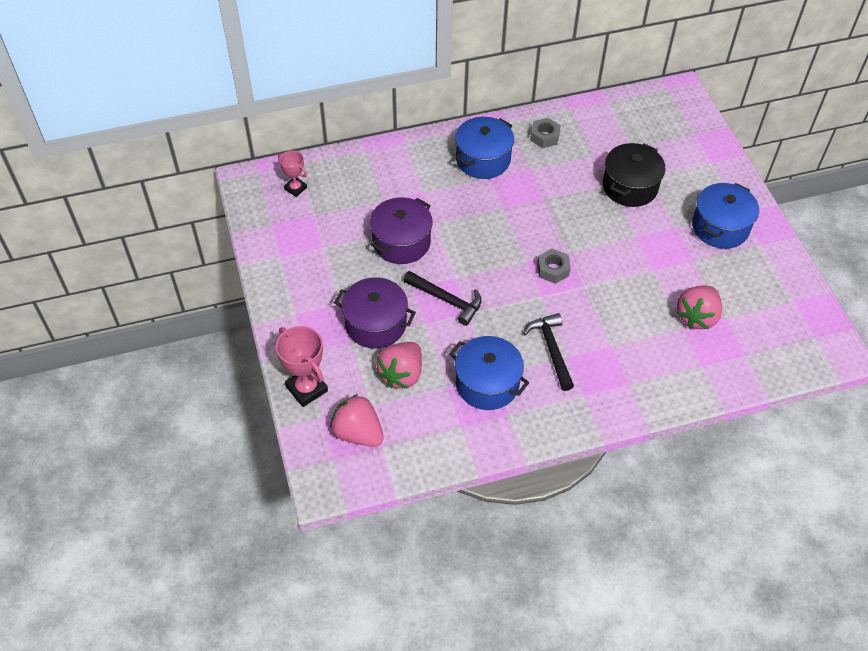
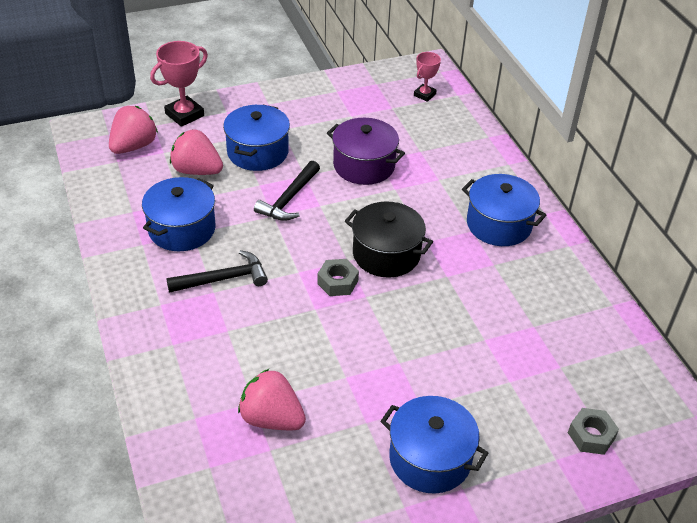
camera: 85 degrees right, 10 degrees down
(375, 324) = (257, 152): purple pot -> blue pot
(544, 137) = (553, 279): grey nut -> grey nut (591, 435)
(630, 187) = (485, 360): black pot -> black pot (386, 254)

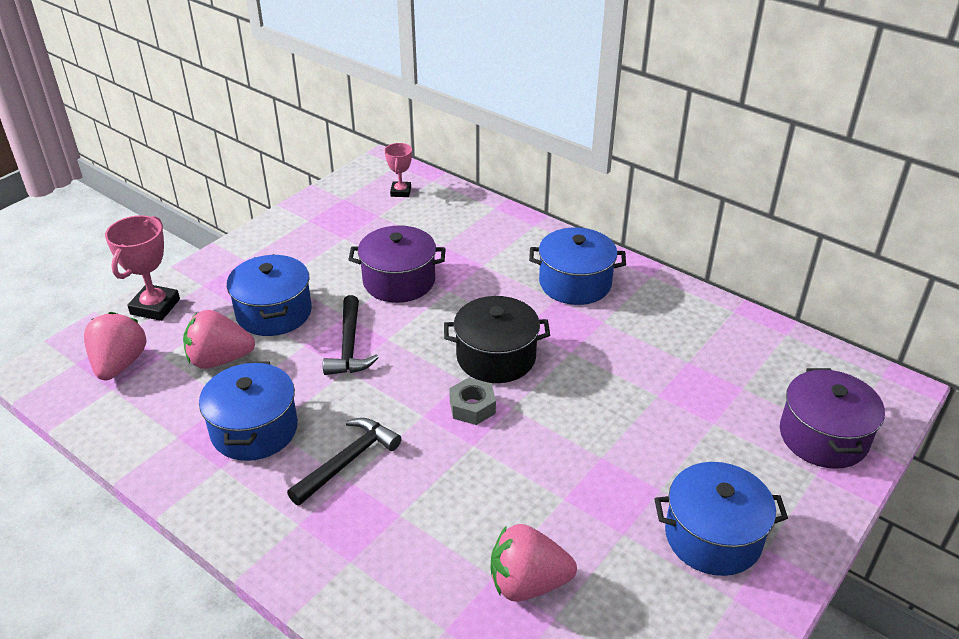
camera: 30 degrees left, 5 degrees down
(591, 435) = (823, 437): grey nut -> purple pot

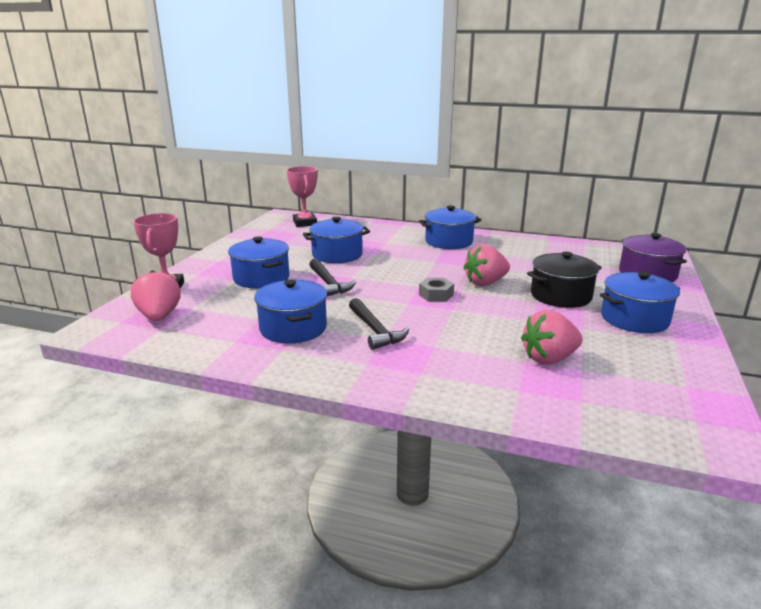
camera: 20 degrees left, 15 degrees down
(219, 360) = (238, 303): pink strawberry -> pink strawberry (485, 283)
(347, 461) = (375, 330): black hammer -> black hammer turned 135 degrees clockwise
(399, 281) = (337, 255): purple pot -> blue pot
(401, 192) = (305, 223): pink trophy -> pink trophy, size x1.64
(496, 357) = (430, 274): black pot -> black pot (560, 296)

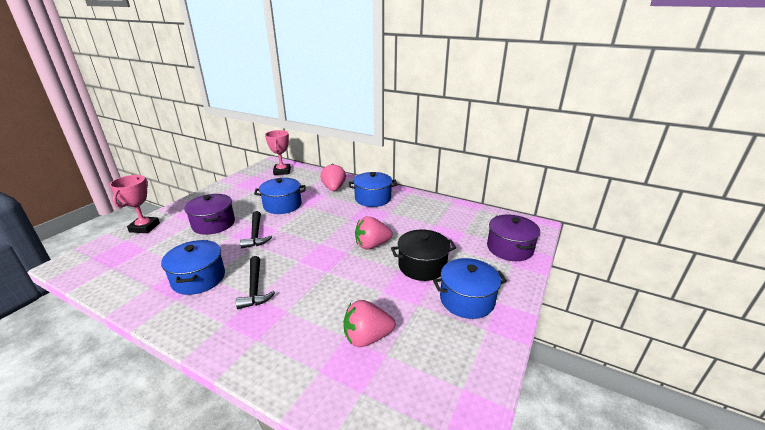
camera: 10 degrees right, 5 degrees up
(159, 316) = (118, 255): pink strawberry -> pink strawberry (334, 188)
(261, 278) = (213, 224): blue pot -> purple pot
(436, 295) = (325, 254): grey nut -> none

